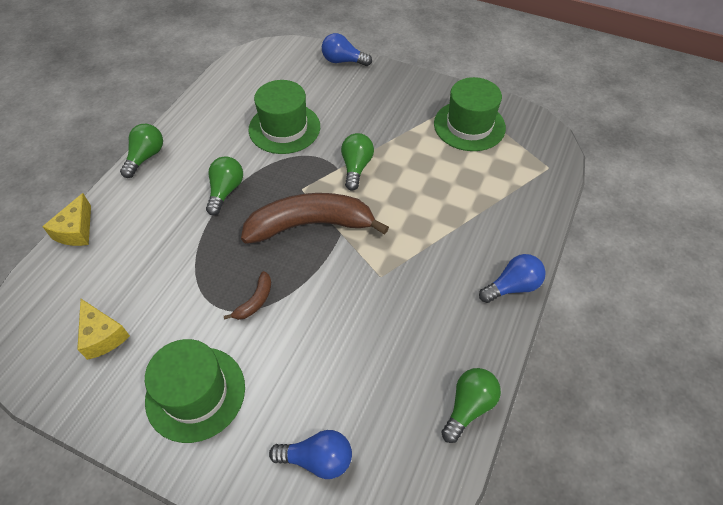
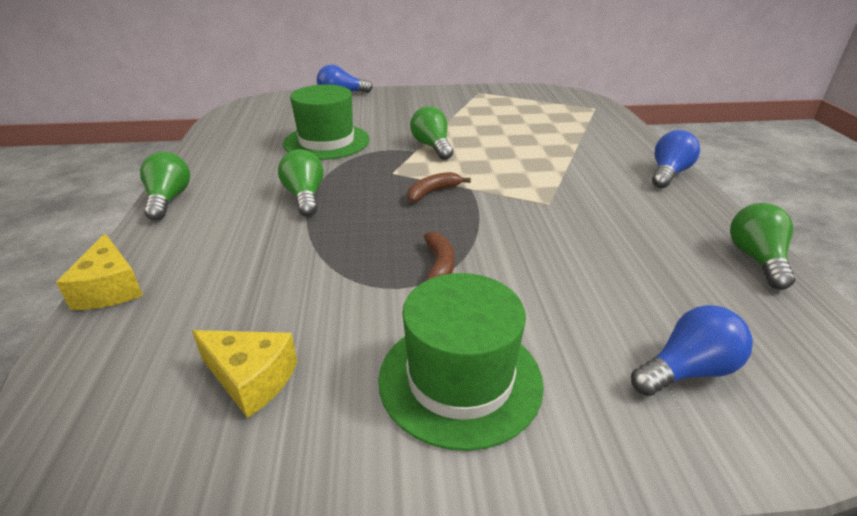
camera: 30 degrees left, 20 degrees down
(311, 225) = (433, 192): brown banana -> brown banana, size x0.42
(469, 125) = (502, 103): green hat -> none

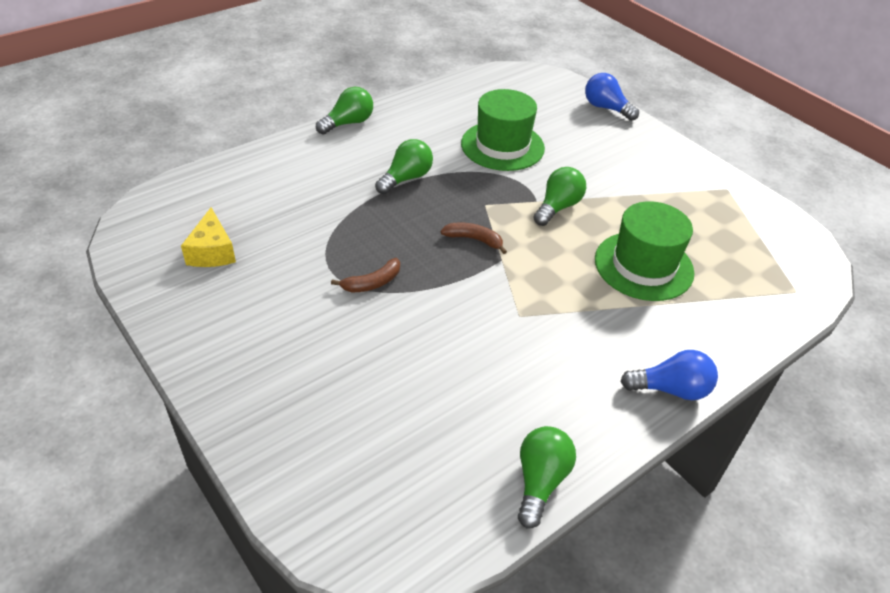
camera: 55 degrees right, 10 degrees up
(110, 288) = (246, 159): yellow cheese -> none
(460, 379) = (263, 336): green hat -> green hat (643, 266)
(687, 370) = (342, 449): blue light bulb -> none
(756, 259) = (540, 481): green light bulb -> green light bulb turned 45 degrees counterclockwise

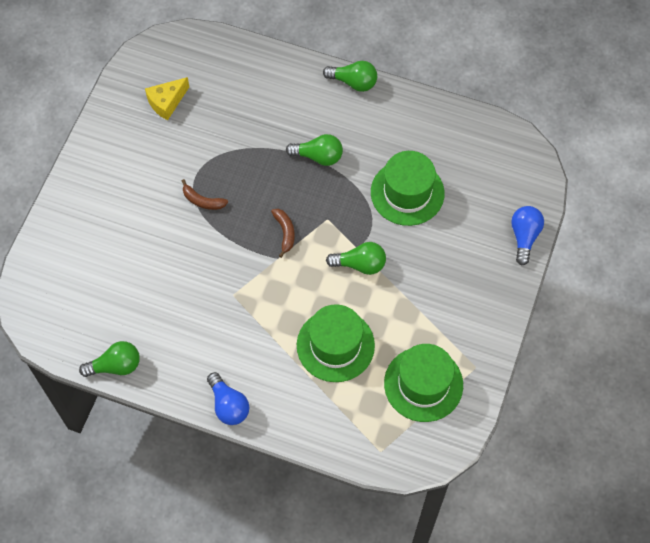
camera: 60 degrees right, 20 degrees up
(728, 227) = (423, 384): none -> green hat

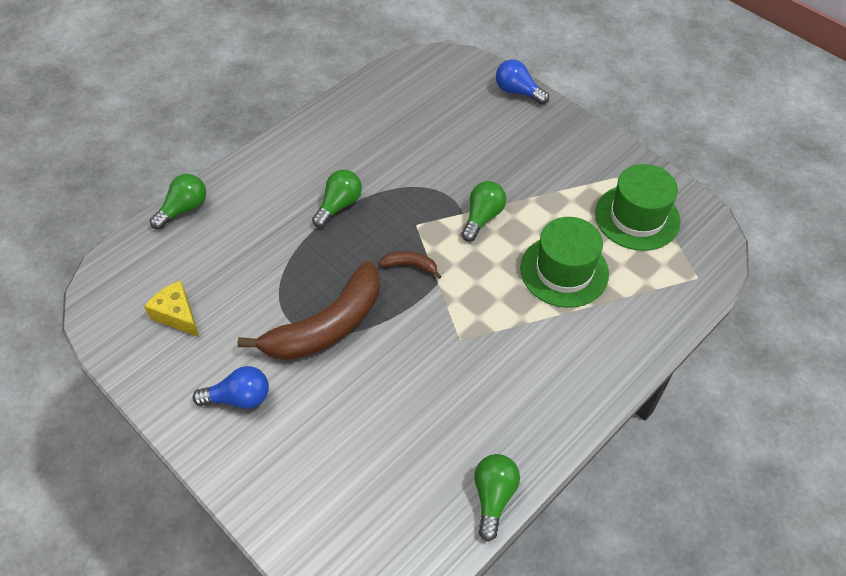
camera: 65 degrees left, 10 degrees down
(167, 102) = (177, 315): yellow cheese -> yellow cheese turned 150 degrees clockwise
(202, 201) = (326, 326): brown banana -> brown banana, size x2.41
(228, 405) = (594, 394): blue light bulb -> blue light bulb (239, 398)
(353, 82) = (274, 147): green light bulb -> green light bulb (184, 209)
(407, 193) = (424, 153): green hat -> none

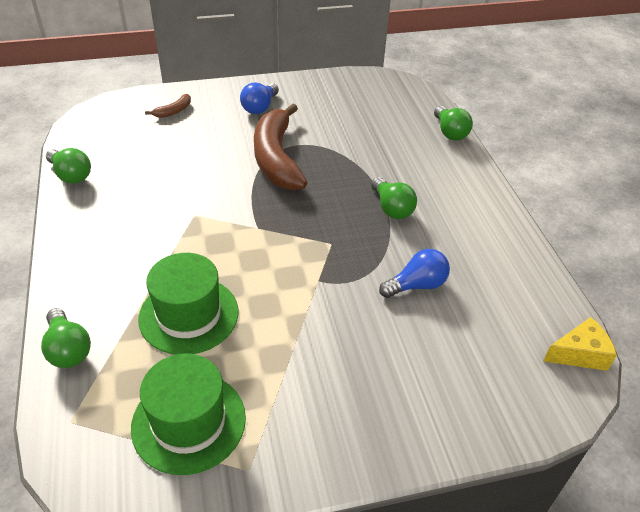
camera: 120 degrees right, 10 degrees down
(177, 315) = (349, 104): yellow cheese -> yellow cheese (579, 354)
(411, 265) = (290, 221): brown banana -> brown banana (173, 111)
(482, 217) = (301, 291): green light bulb -> green light bulb (68, 349)
(518, 92) = (471, 431): blue light bulb -> blue light bulb (416, 285)

